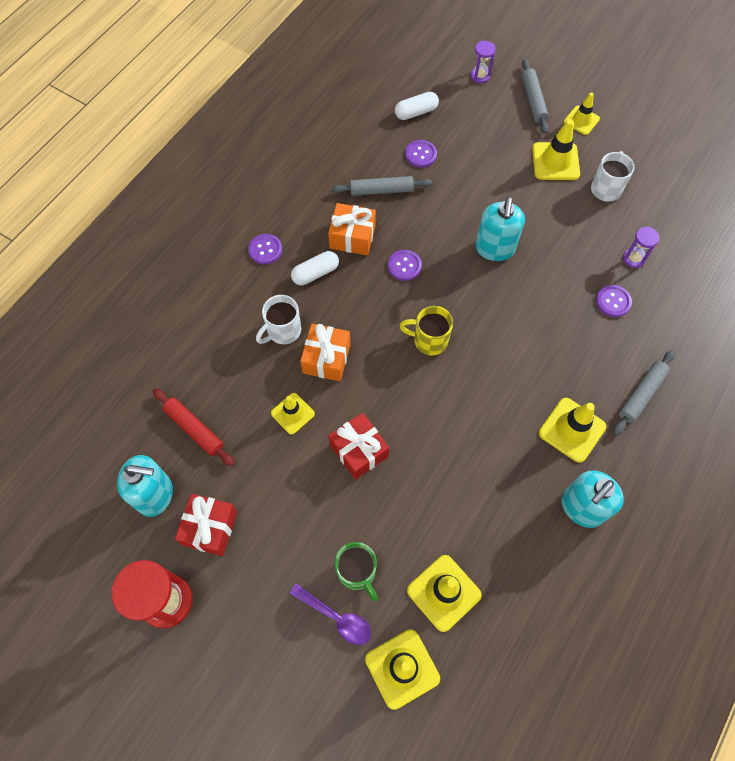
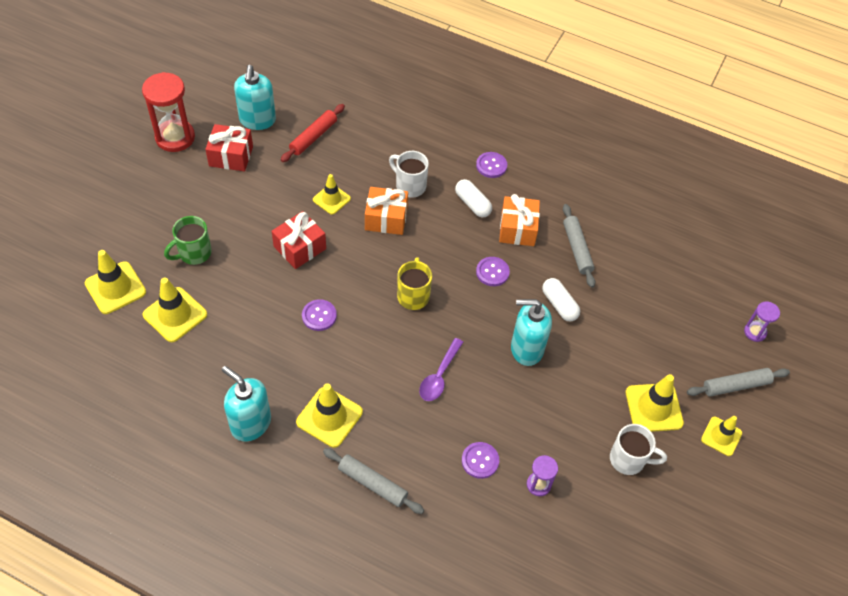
camera: 80 degrees right, 10 degrees down
(336, 617) = (158, 242): purple spoon -> purple spoon (439, 376)
(416, 112) = (685, 274): white capsule -> white capsule (559, 305)
(420, 154) = (630, 280): purple button -> purple button (319, 316)

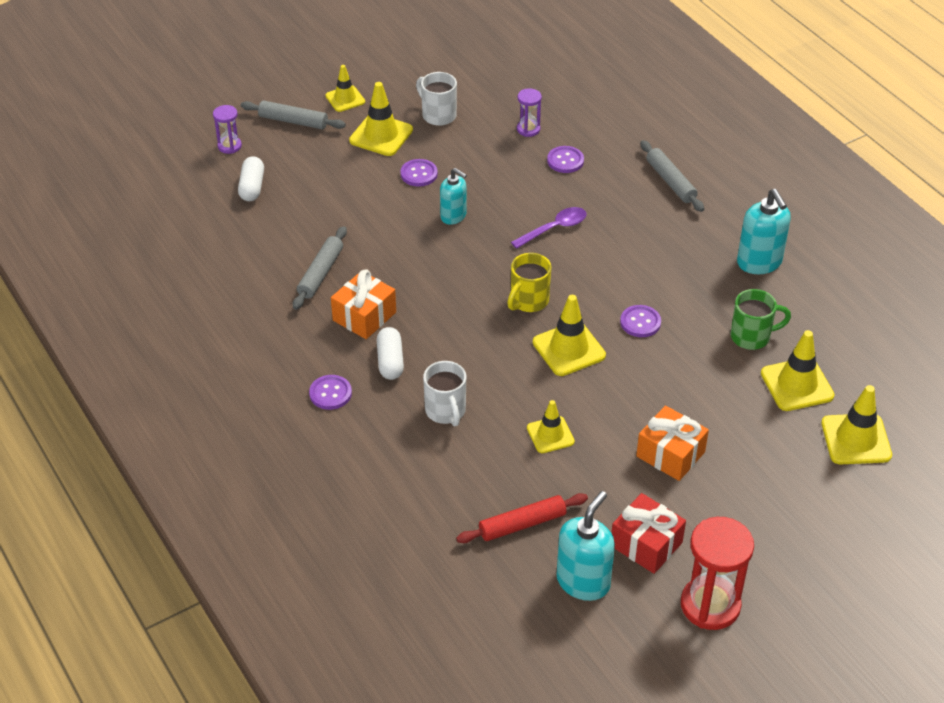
camera: 145 degrees left, 10 degrees down
(194, 253) = (749, 440): green mug -> green mug (752, 336)
(300, 248) = (621, 396): red gift -> none
(329, 417) = (681, 239): yellow traffic cone -> yellow traffic cone (569, 349)
(386, 218) = (501, 387): orange gift -> orange gift (670, 454)
(492, 272) = (429, 288): purple button -> purple button (419, 174)
(526, 349) = (453, 216): turquoise soap dispenser -> turquoise soap dispenser, size x0.65
(559, 305) = (388, 236): white capsule -> white capsule (252, 187)

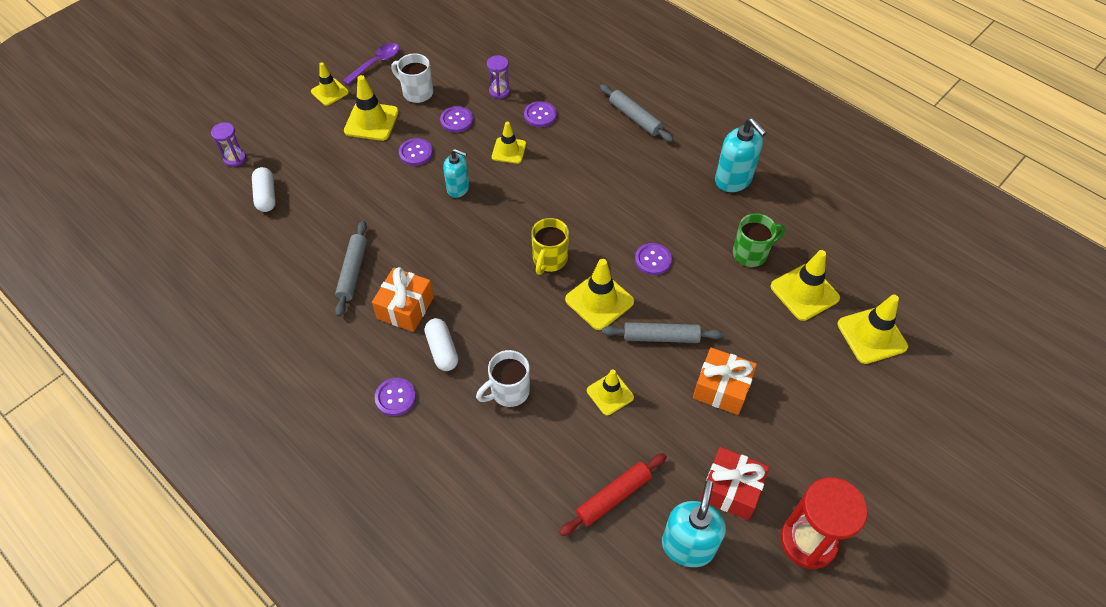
camera: 15 degrees left, 10 degrees up
(293, 121) = (288, 123): grey rolling pin -> grey rolling pin (661, 337)
(446, 411) = (508, 391): white mug -> white mug turned 90 degrees clockwise
(472, 150) = (456, 120): none -> purple button
(519, 189) = (509, 150): none -> yellow traffic cone
(554, 228) = (550, 183): purple spoon -> purple spoon (376, 63)

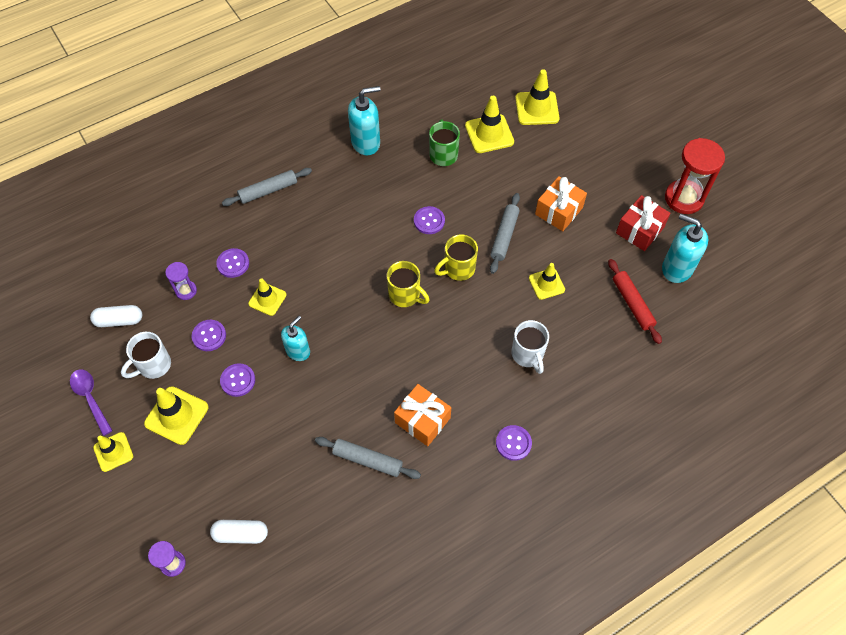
camera: 75 degrees left, 5 degrees up
(442, 350) = (475, 397): white capsule -> white capsule (119, 320)
(599, 301) = (458, 269): yellow traffic cone -> yellow mug

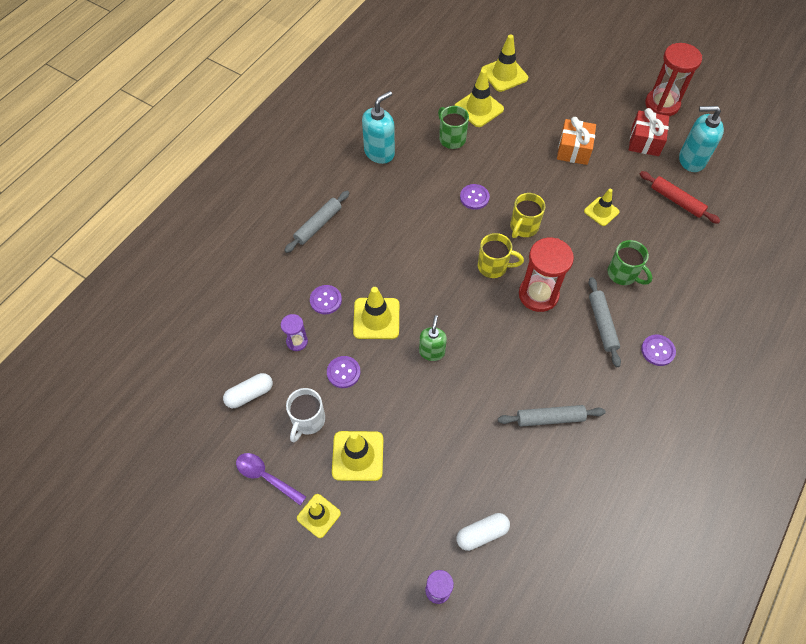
camera: 25 degrees left, 0 degrees up
(238, 380) = (394, 400): purple button -> none
(267, 299) = (376, 318): yellow traffic cone -> yellow traffic cone, size x1.54
(298, 351) = (432, 352): turquoise soap dispenser -> green soap dispenser
(422, 420) = (574, 364): orange gift -> none
(431, 340) = (538, 295): none -> red hourglass
(504, 236) = (543, 186): grey rolling pin -> grey rolling pin (602, 324)
(528, 355) = (623, 274): white mug -> green mug

